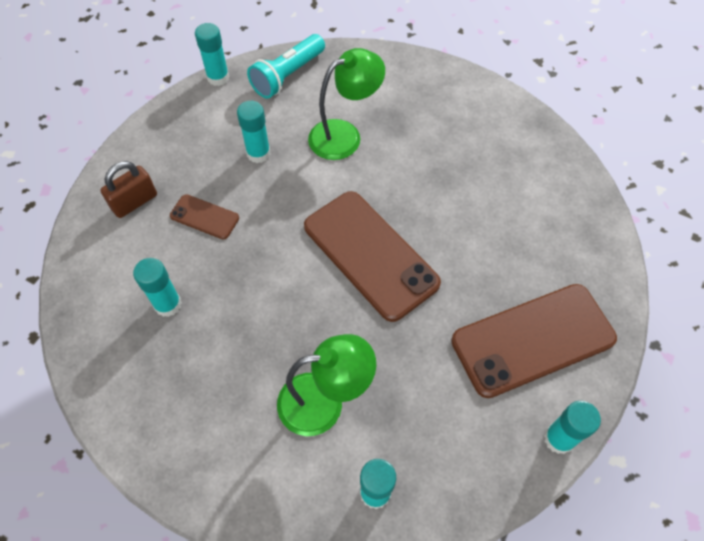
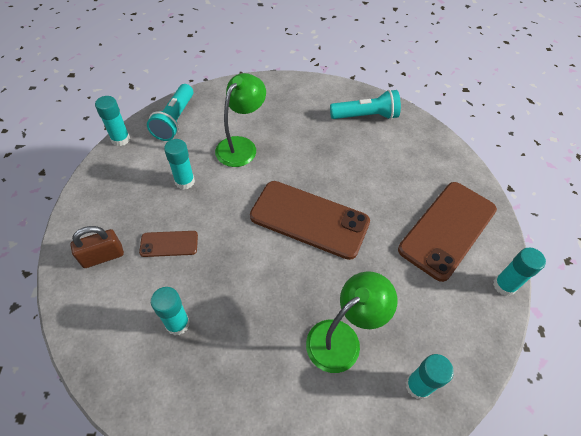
camera: 30 degrees left, 5 degrees down
(134, 202) = (103, 256): brown padlock -> brown padlock turned 45 degrees clockwise
(522, 154) = (366, 116): none -> turquoise flashlight

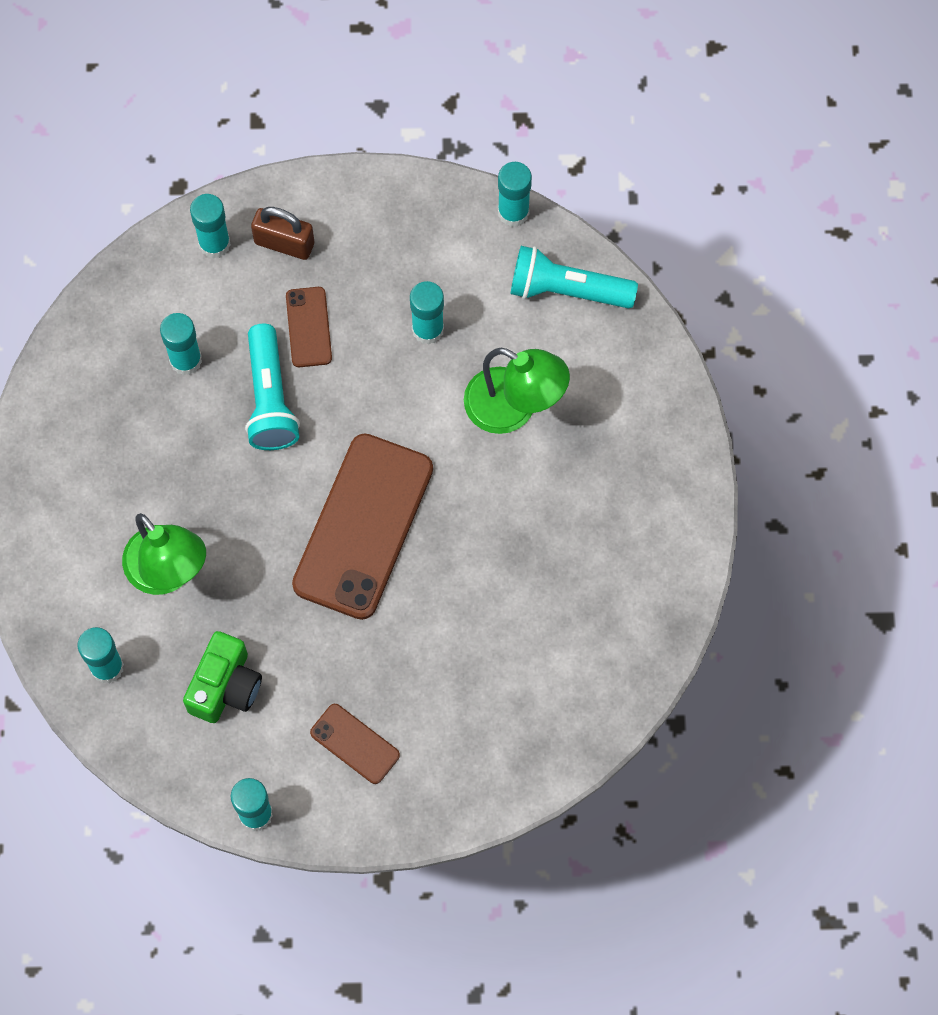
camera: 90 degrees right, 15 degrees up
(89, 301) = (214, 244): none -> turquoise glue stick
(103, 256) = (284, 243): brown padlock -> brown padlock turned 45 degrees counterclockwise
(366, 116) = (610, 627): turquoise flashlight -> turquoise flashlight (270, 399)
(421, 302) = (225, 686): none -> green camera
(447, 229) = (355, 744): brown phone -> brown phone, size x0.47

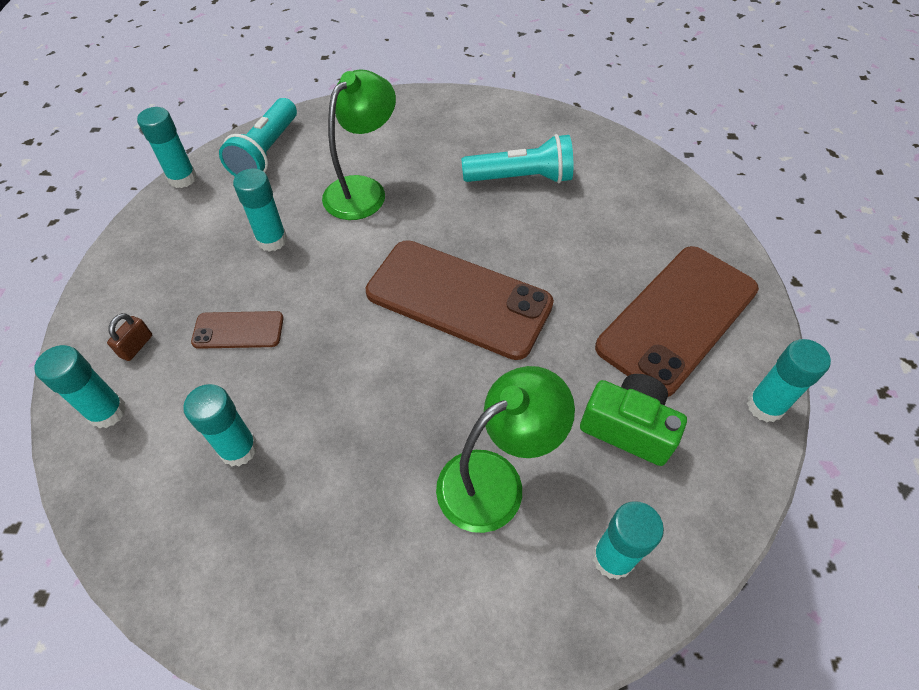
camera: 85 degrees left, 15 degrees down
(270, 399) = (308, 368): turquoise flashlight -> turquoise flashlight (521, 178)
(284, 243) = (136, 346): brown padlock -> brown padlock, size x0.59
(355, 744) = (677, 318): brown phone -> brown phone, size x2.13

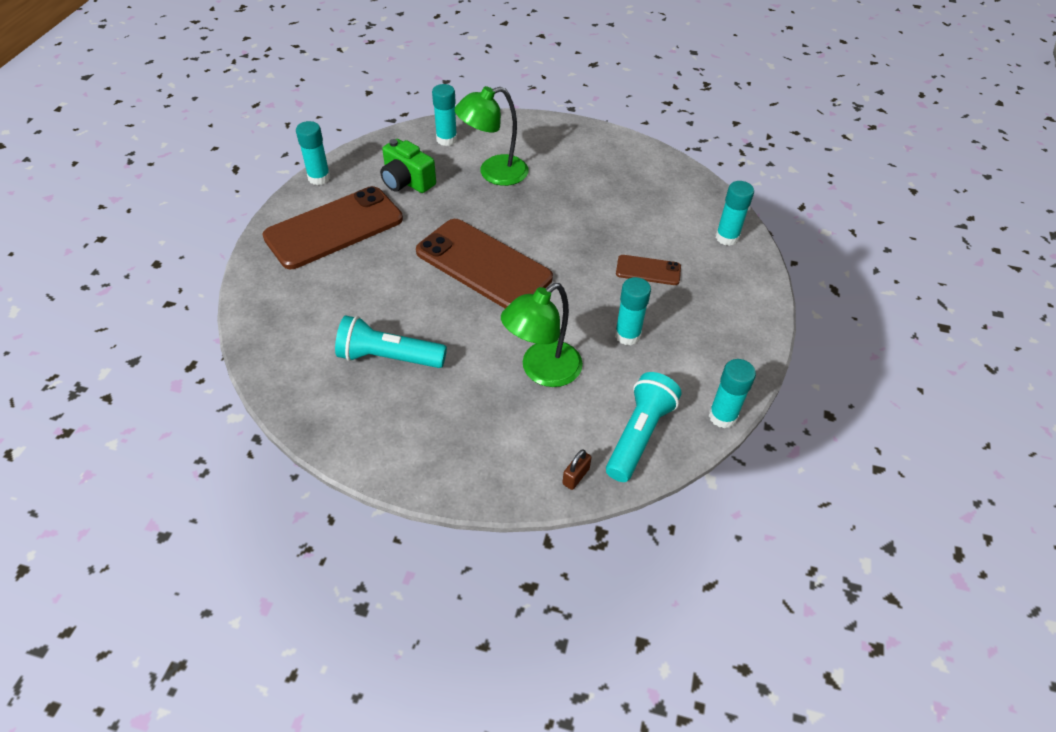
camera: 170 degrees left, 5 degrees down
(136, 346) = (720, 272): brown padlock -> brown padlock (576, 476)
(238, 449) = (640, 207): turquoise glue stick -> none

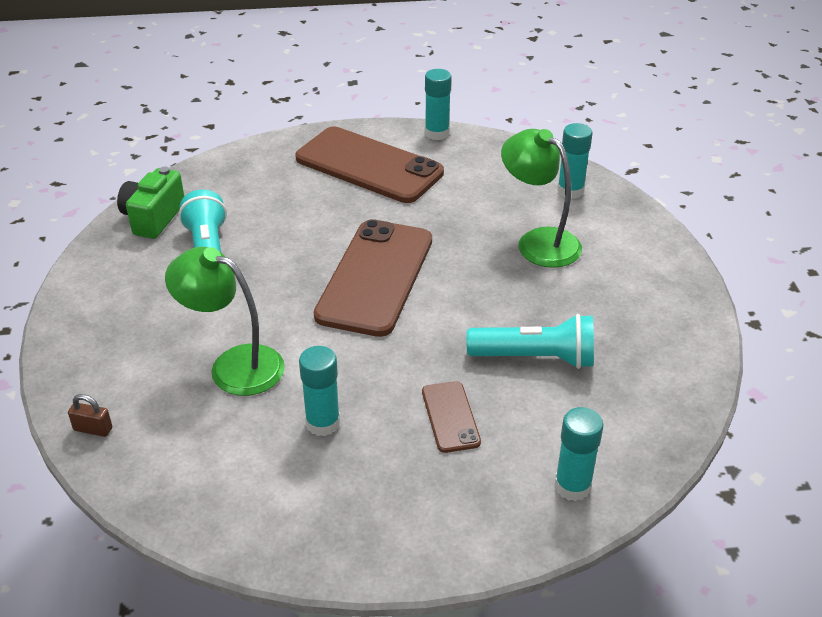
camera: 70 degrees right, 10 degrees down
(407, 181) = (474, 186): green camera -> green camera (153, 218)
(639, 435) = (167, 469): turquoise flashlight -> turquoise flashlight (536, 358)
(722, 416) = (222, 544): turquoise glue stick -> none

